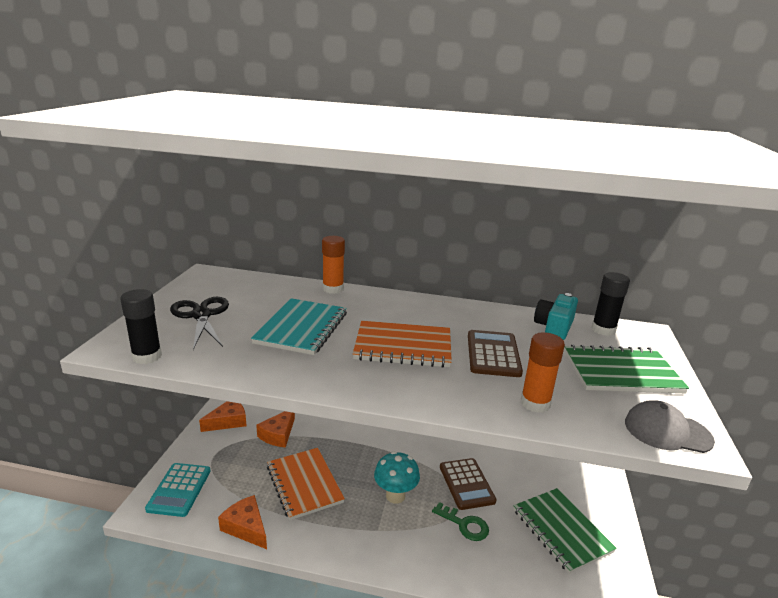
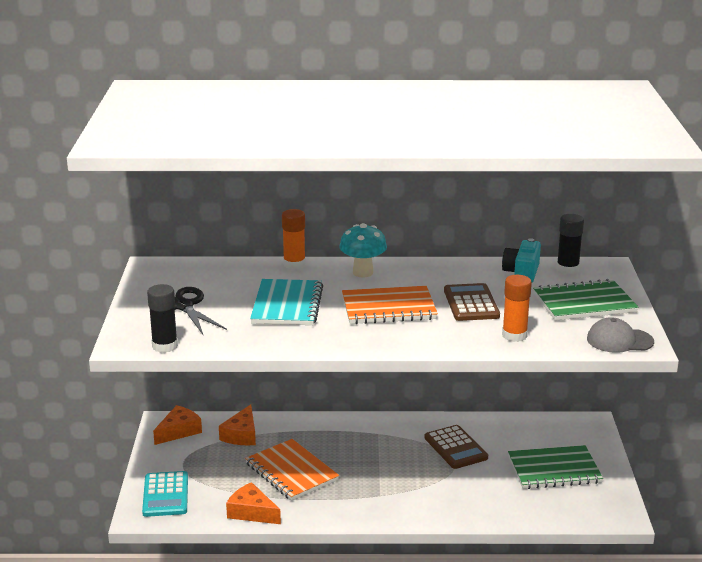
camera: 10 degrees left, 0 degrees up
(395, 496) = (387, 467): turquoise mushroom -> turquoise mushroom (363, 273)
(464, 524) = (462, 479): green key -> none
(561, 530) = (554, 470): green notebook -> green notebook turned 60 degrees counterclockwise

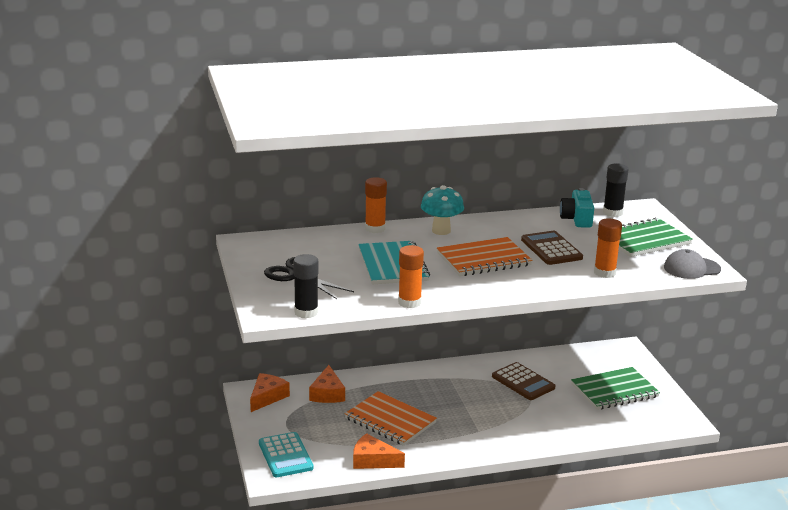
camera: 15 degrees left, 0 degrees up
(278, 347) = (409, 302): none -> orange glue stick

